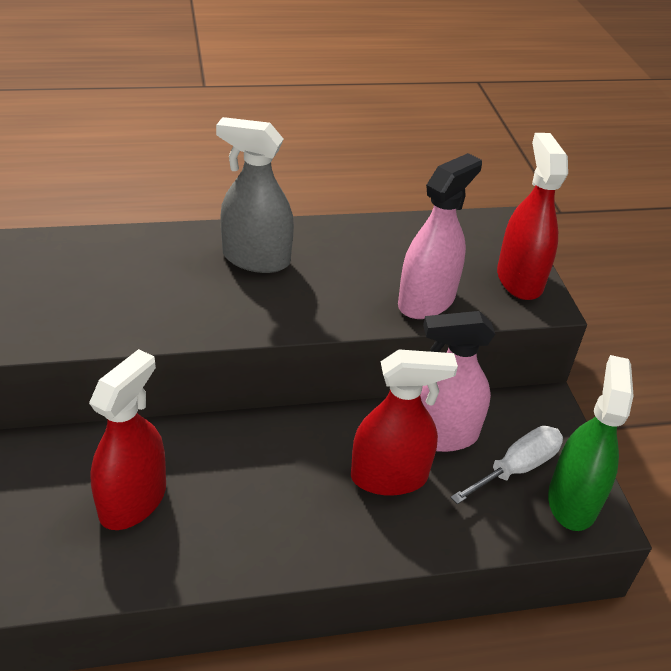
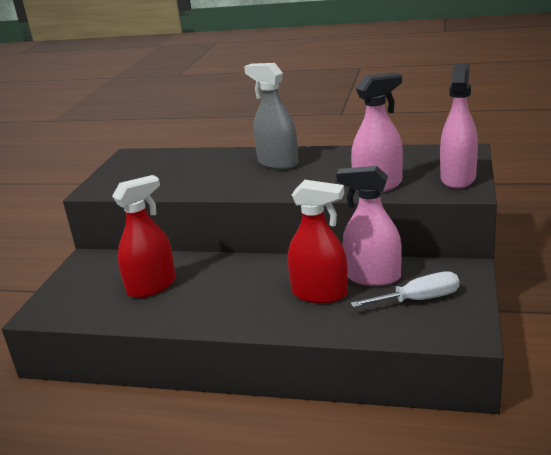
camera: 30 degrees right, 15 degrees down
(519, 280) = (458, 178): red spray bottle -> pink spray bottle
(572, 501) = (451, 322): green spray bottle -> none

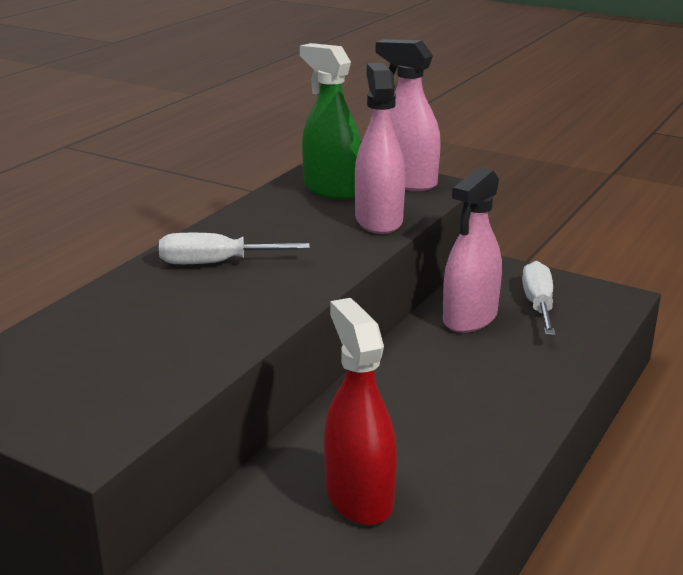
camera: 75 degrees left, 0 degrees up
(277, 163) = (215, 263): grey spray bottle -> white screwdriver
(320, 294) = (485, 358): red spray bottle -> none
(415, 162) = (331, 189): none -> green spray bottle

